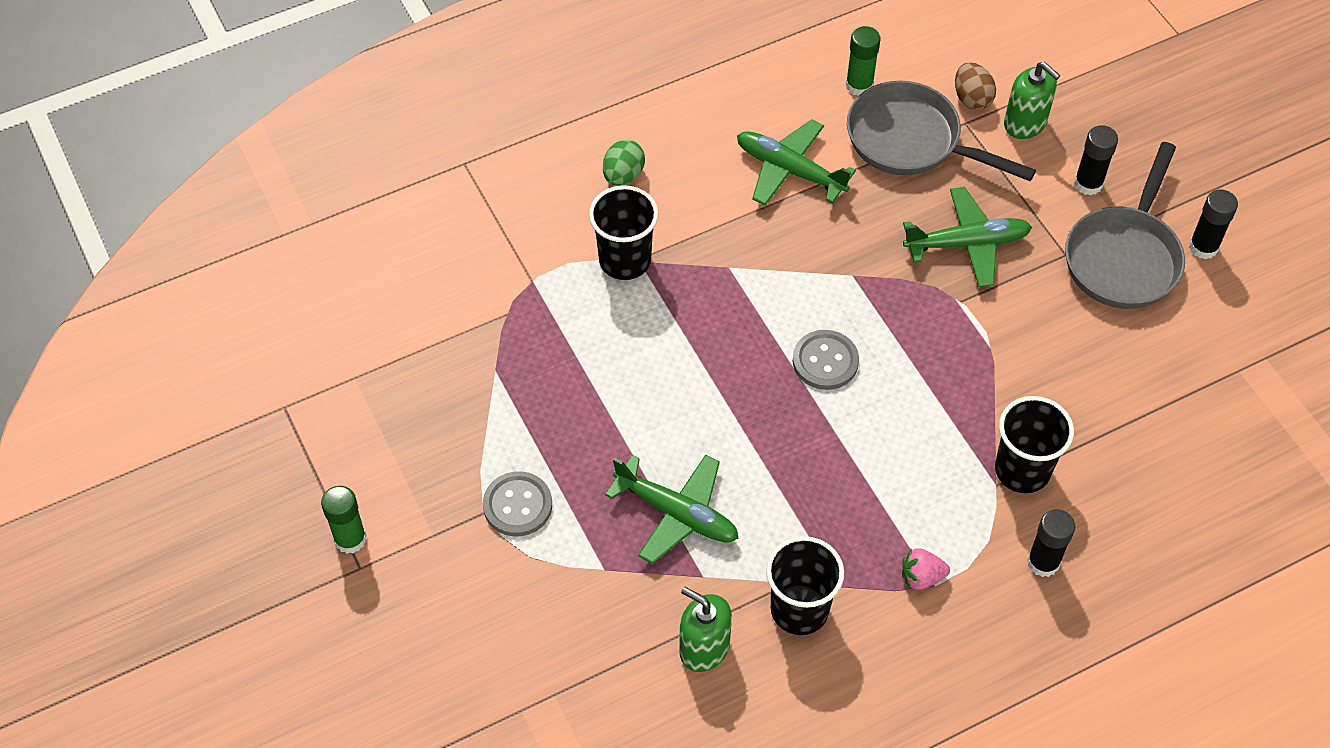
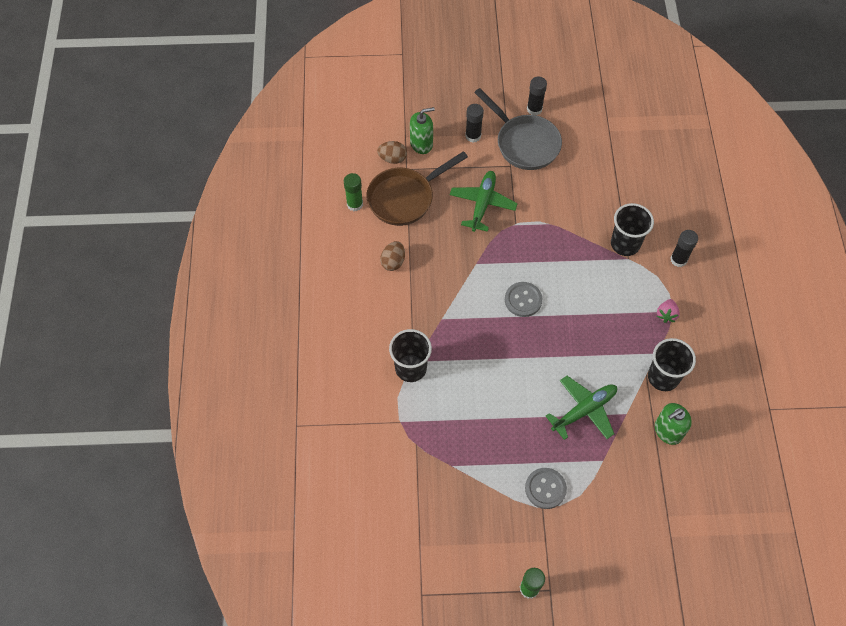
camera: 65 degrees left, 5 degrees up
(623, 175) = (352, 344): green egg -> none
(790, 170) = (393, 262): green plane -> brown egg
(911, 141) = (405, 198): grey pan -> brown pan

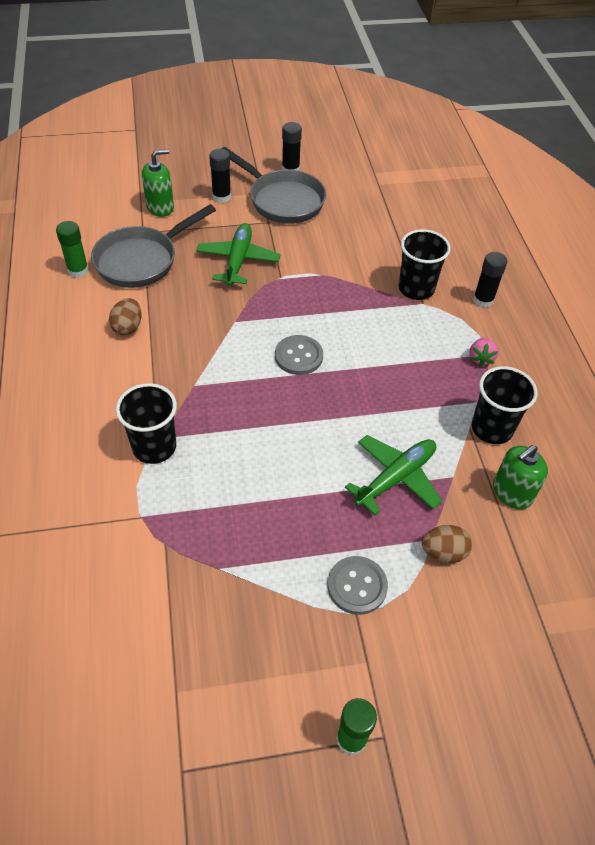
camera: 10 degrees left, 10 degrees down
(392, 159) = (125, 223): brown egg -> brown egg (443, 552)
(405, 198) = (141, 260): brown pan -> grey pan

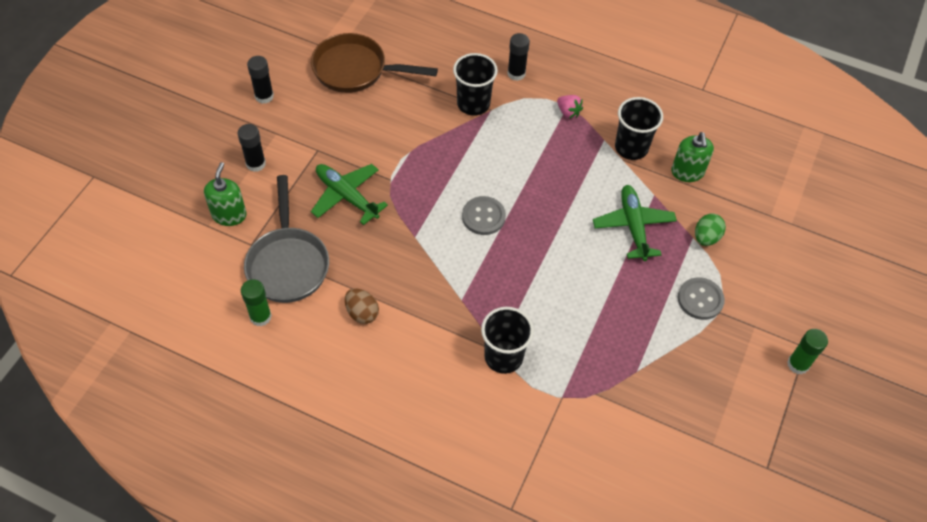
camera: 55 degrees left, 5 degrees up
(282, 200) = (299, 125): grey pan -> none
(371, 203) = (356, 70): none -> brown pan
(443, 552) = (706, 237): brown egg -> green egg

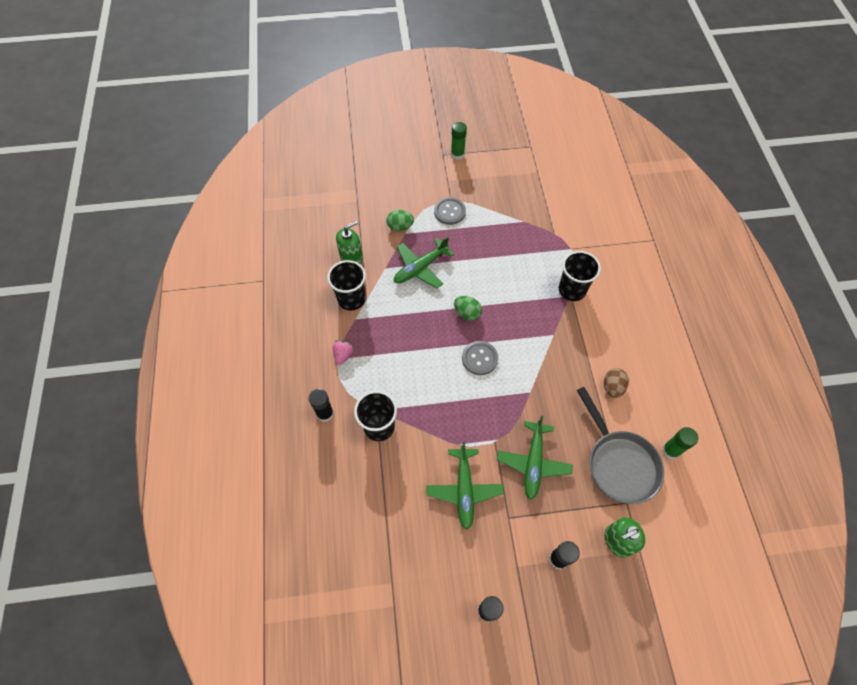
camera: 120 degrees left, 5 degrees up
(288, 263) = (619, 463): grey pan -> grey pan turned 105 degrees clockwise
(356, 70) = (403, 548): brown pan -> none
(367, 133) = (464, 490): none -> green plane
(545, 236) = (467, 313): none -> green egg

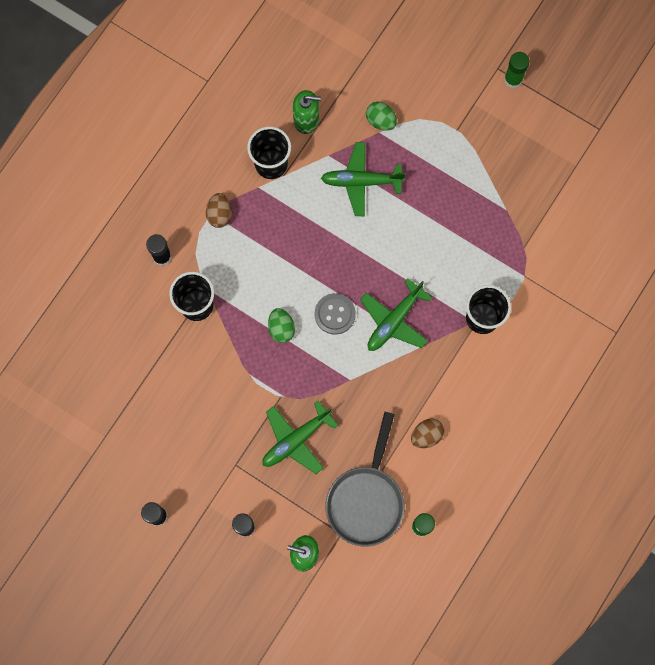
camera: 40 degrees right, 15 degrees up
(343, 355) = (219, 214): pink strawberry -> brown egg
(449, 212) = (443, 142): grey button -> none
(464, 490) = (220, 414): green plane -> green plane (394, 320)
(467, 313) = (363, 262): green egg -> green egg (281, 328)

